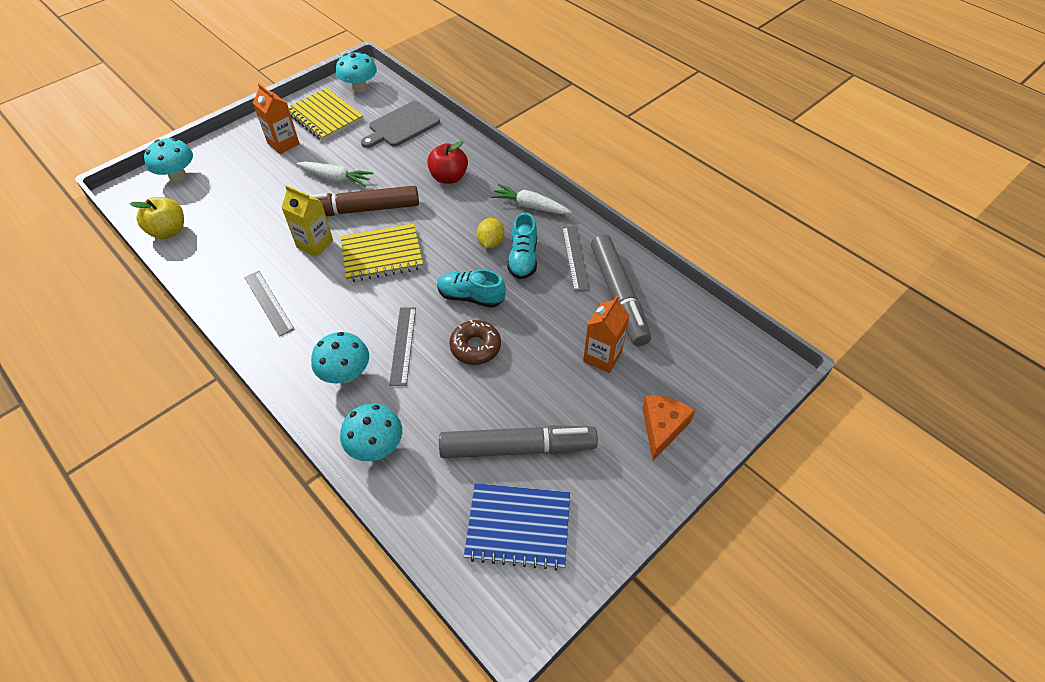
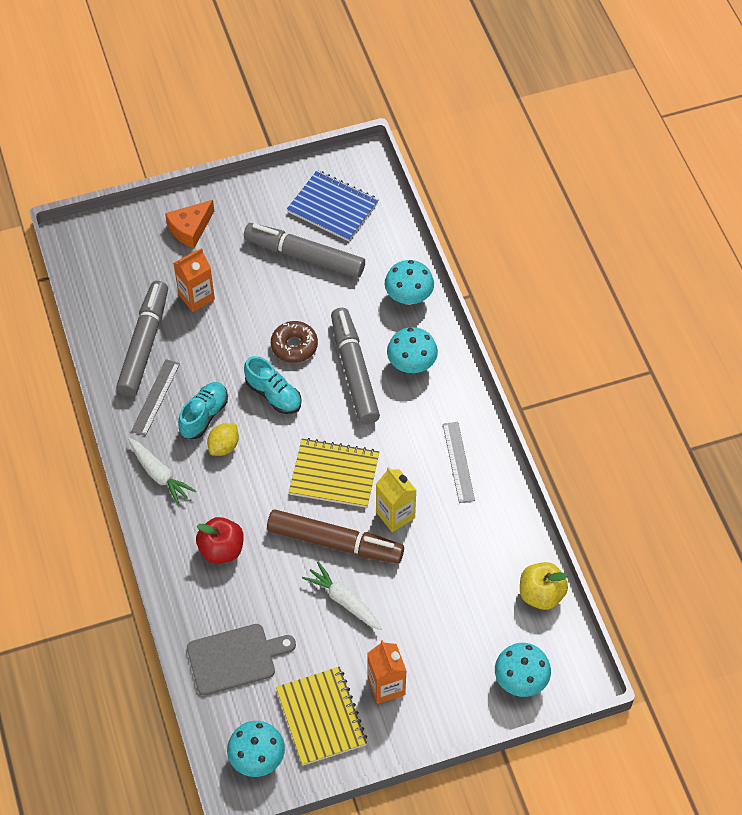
camera: 155 degrees left, 5 degrees up
(403, 345) = (354, 371): grey ruler -> grey marker

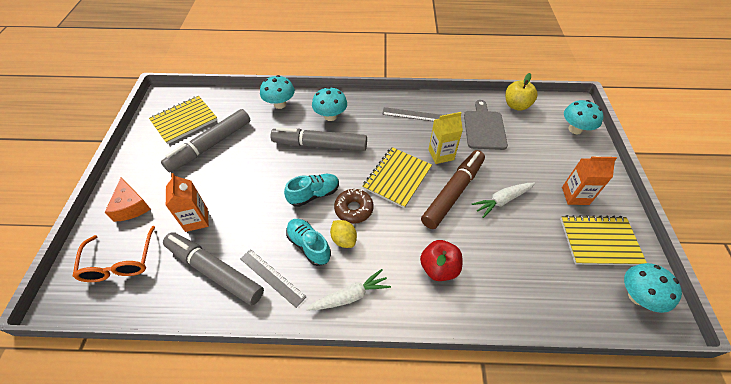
camera: 70 degrees left, 5 degrees down
(125, 259) = (120, 262): none -> orange glasses
(235, 658) = (542, 287): grey cutting board -> grey cutting board (484, 128)
(294, 346) = (280, 171): brown donut -> brown donut (354, 209)
(332, 208) = (184, 121): blue notebook -> yellow notebook

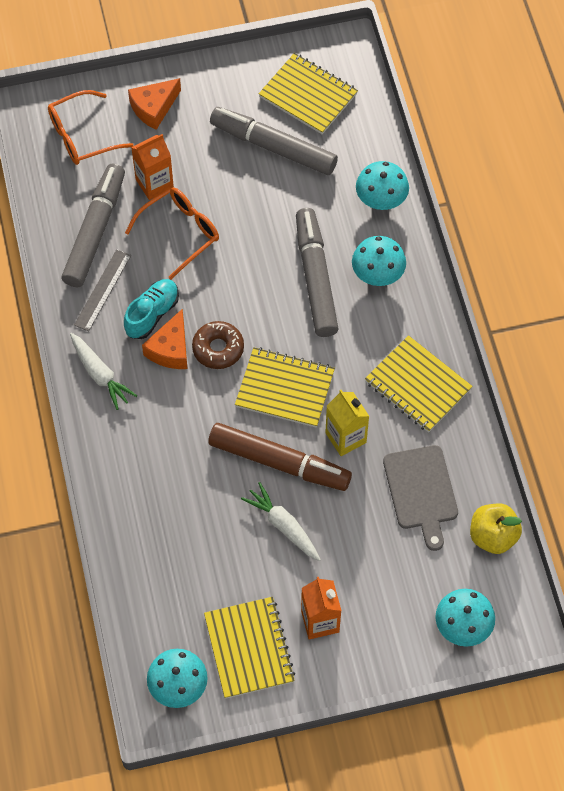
camera: 75 degrees right, 10 degrees up
(247, 212) = (180, 233): none -> orange glasses
(314, 194) = (227, 297): turquoise shoe -> none
(344, 239) = (170, 349): yellow lemon -> orange cheese
(412, 115) = (418, 385): grey ruler -> yellow notebook
(439, 268) = (159, 461): red apple -> none
(484, 128) = (421, 491): grey cutting board -> grey cutting board turned 90 degrees clockwise

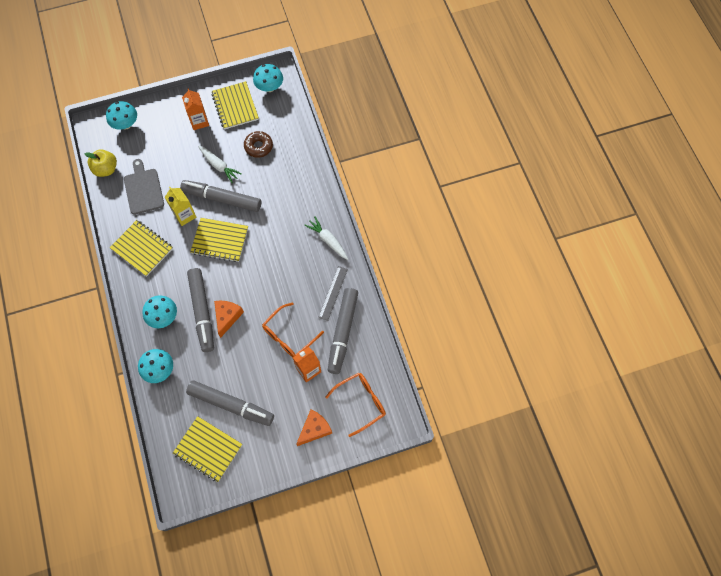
camera: 175 degrees right, 5 degrees up
(152, 314) = (301, 280): turquoise shoe -> none
(170, 349) = (288, 259): orange cheese -> orange cheese (227, 317)
(218, 348) = (260, 261): brown donut -> brown donut (258, 146)
(279, 462) = (222, 199): brown marker -> grey marker

